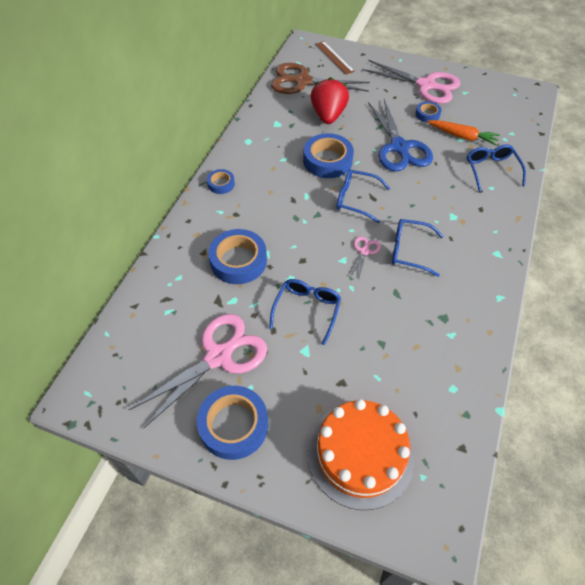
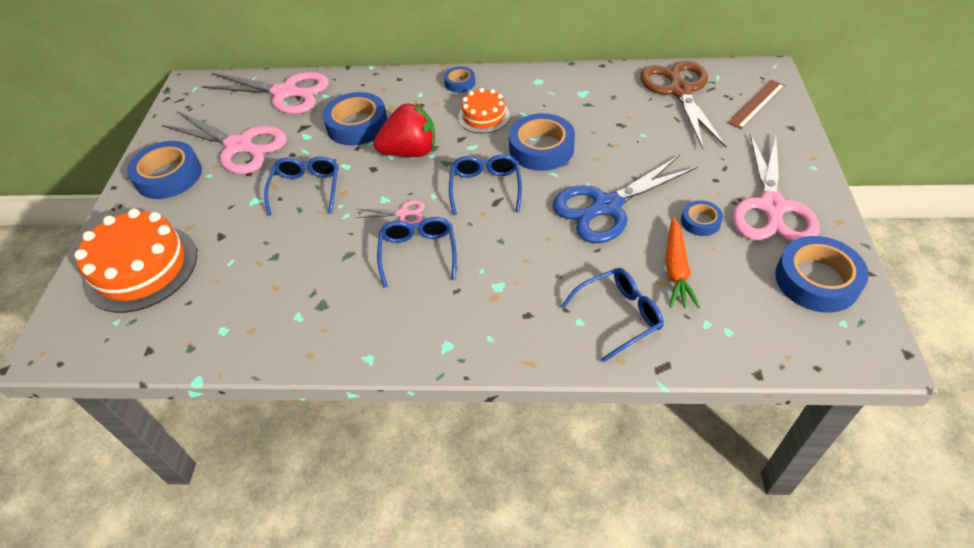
camera: 75 degrees right, 5 degrees down
(153, 308) = (286, 93): none -> pink scissors
(273, 181) = (483, 116): none -> orange cake
(307, 310) = (306, 189): blue glasses -> blue glasses turned 90 degrees counterclockwise
(328, 115) = (627, 128): red strawberry -> red strawberry (410, 152)
(485, 91) = (816, 280): none -> blue tape

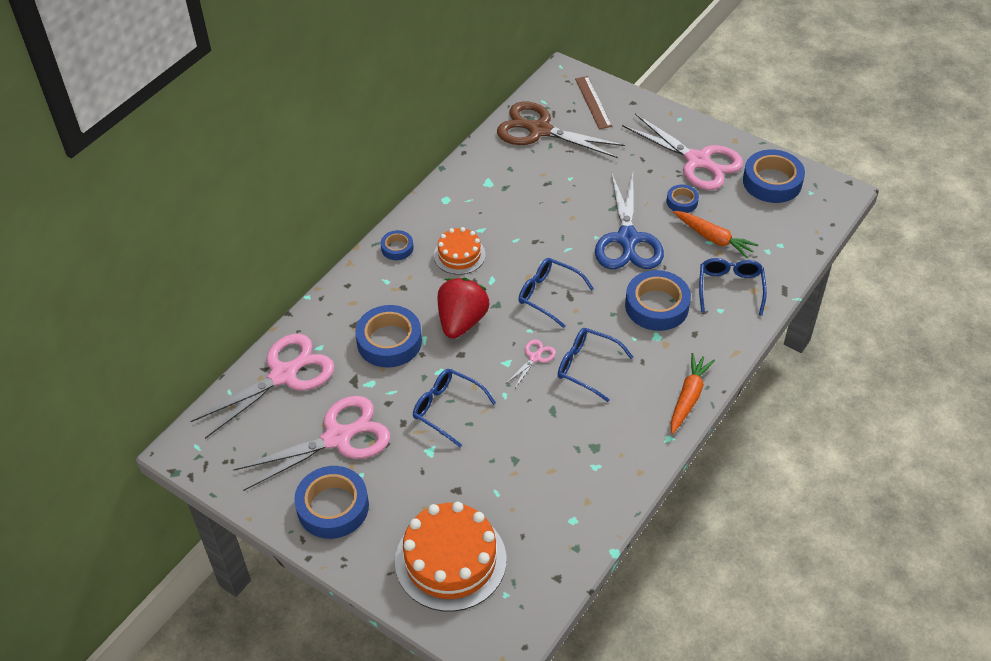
camera: 60 degrees left, 0 degrees up
(435, 350) = (688, 397): none -> orange carrot
(541, 148) = (532, 241): blue tape -> blue tape (656, 306)

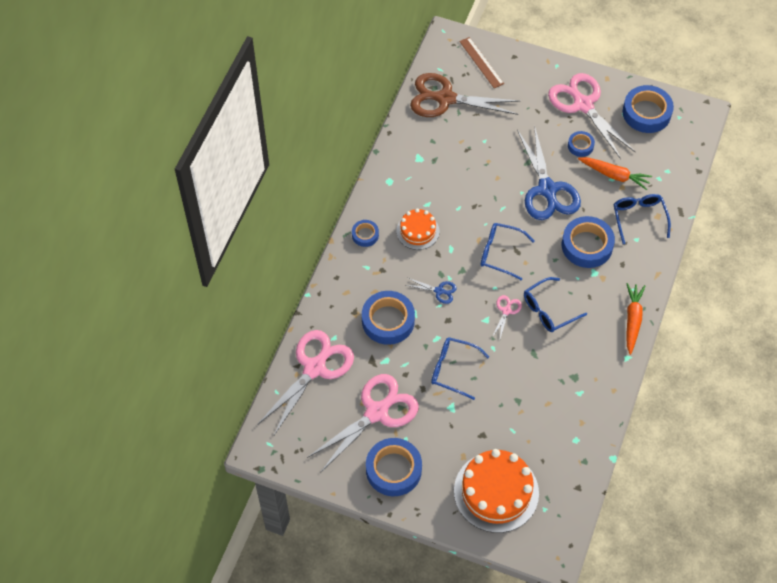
camera: 15 degrees left, 10 degrees up
(462, 321) = (439, 291): red strawberry -> blue scissors
(586, 367) = (548, 310): blue glasses -> blue glasses turned 45 degrees counterclockwise
(698, 161) = (583, 104): pink scissors -> pink scissors turned 150 degrees counterclockwise

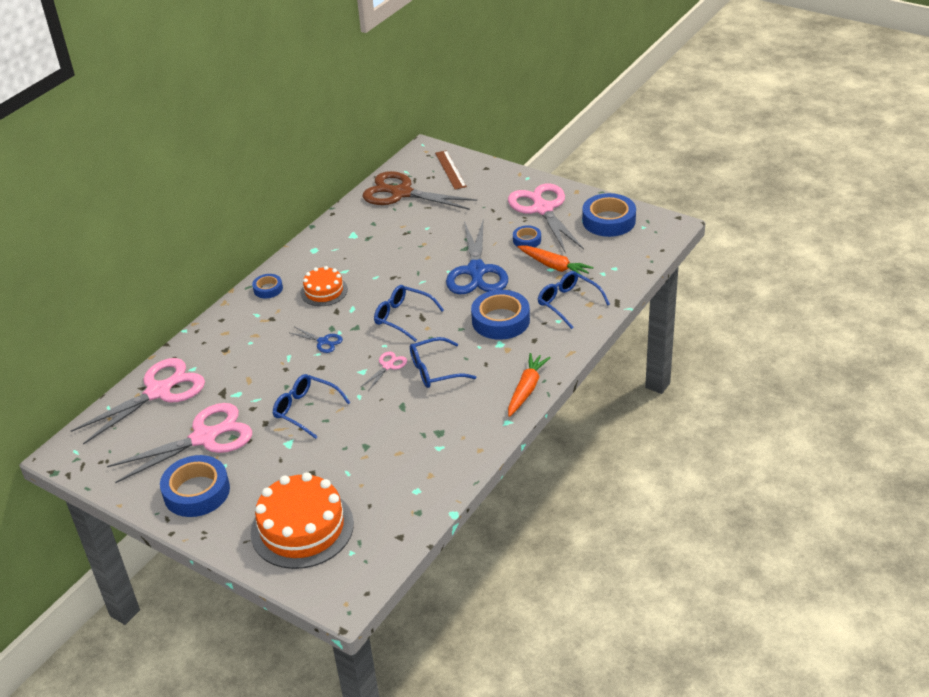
camera: 15 degrees right, 20 degrees down
(388, 321) = (256, 360): blue tape -> none
(639, 218) = (568, 303): blue glasses -> blue glasses turned 45 degrees counterclockwise

